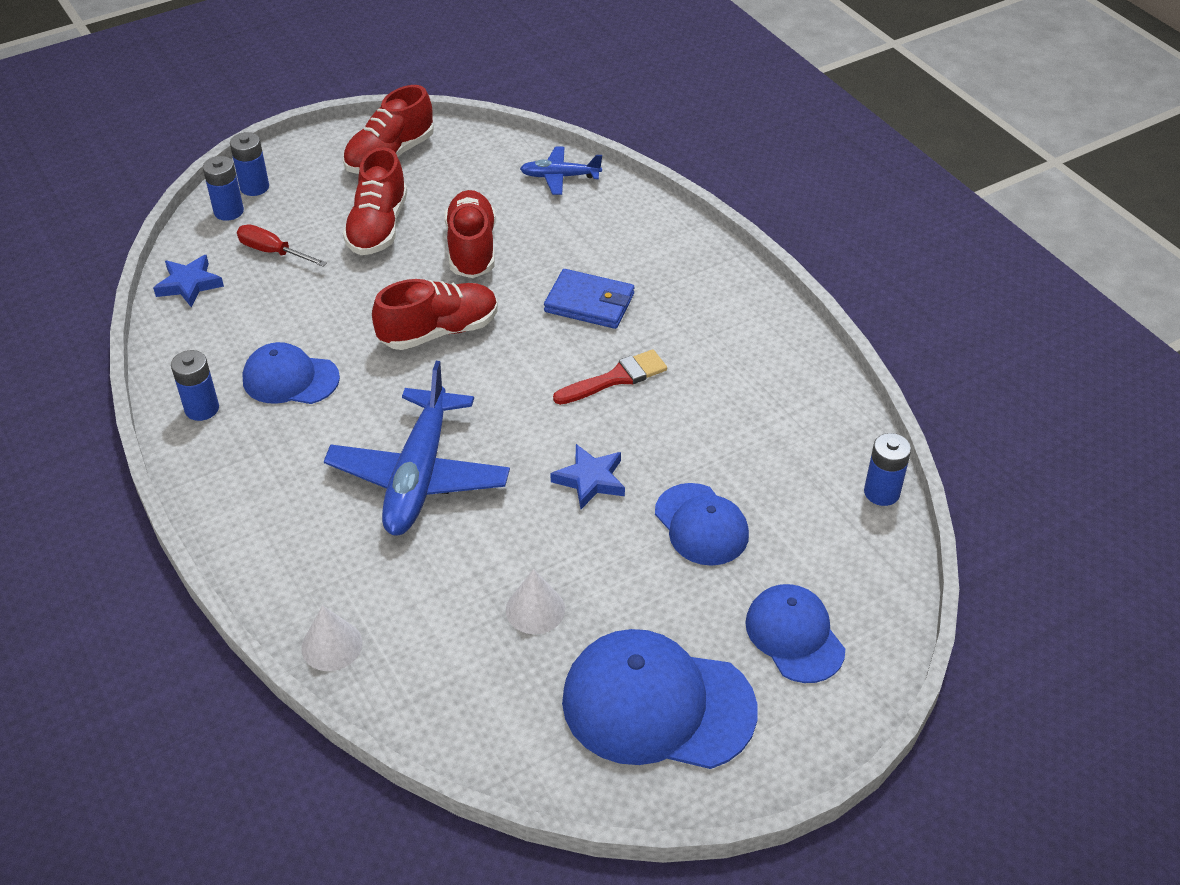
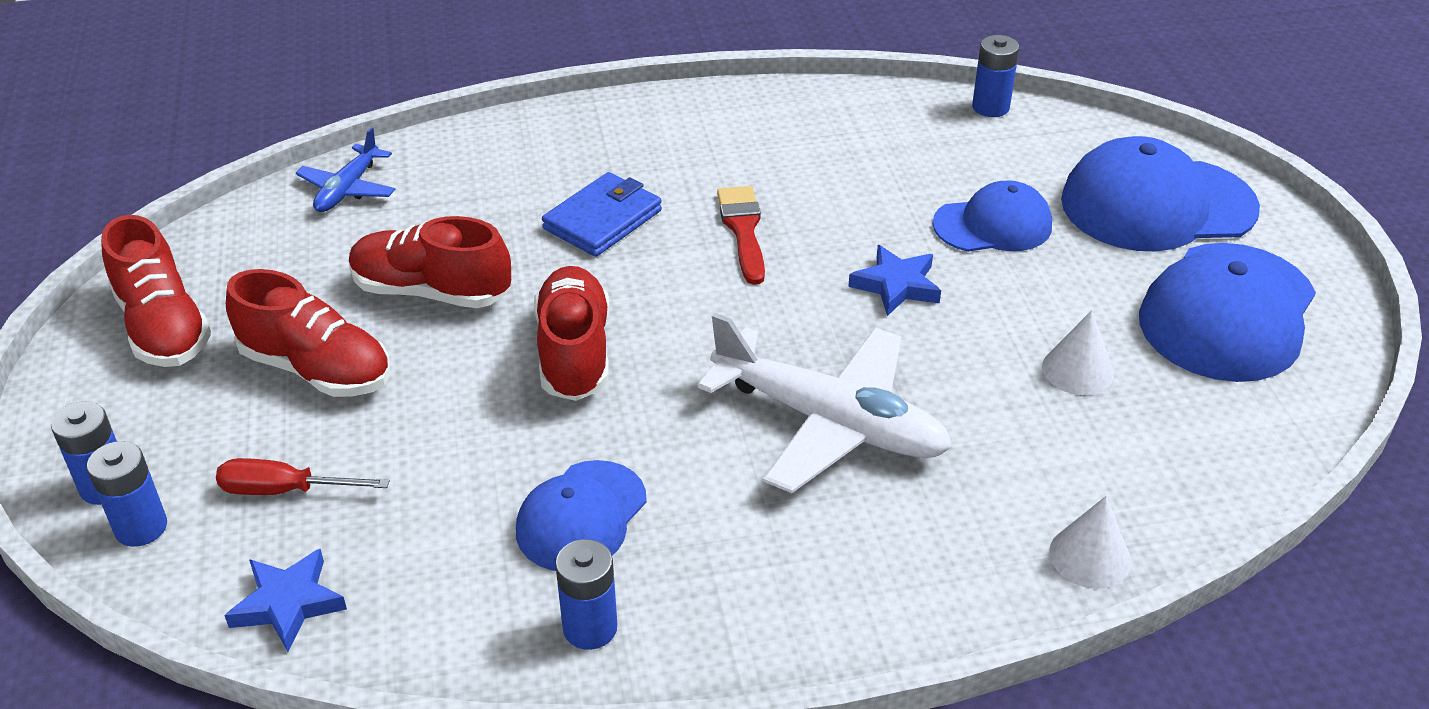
camera: 70 degrees left, 5 degrees down
(273, 252) = (284, 490): red screwdriver -> red screwdriver turned 45 degrees clockwise
(419, 476) = (830, 423): blue plane -> white plane
(794, 635) = (1157, 205): blue cap -> blue cap, size x1.64

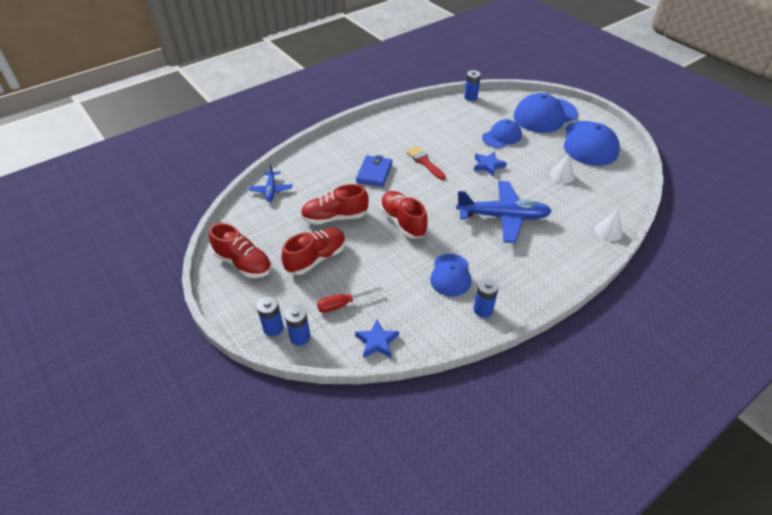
camera: 25 degrees left, 5 degrees up
(316, 369) = (316, 258): red shoe -> red shoe turned 45 degrees counterclockwise
(830, 423) = (503, 217): white plane -> blue plane

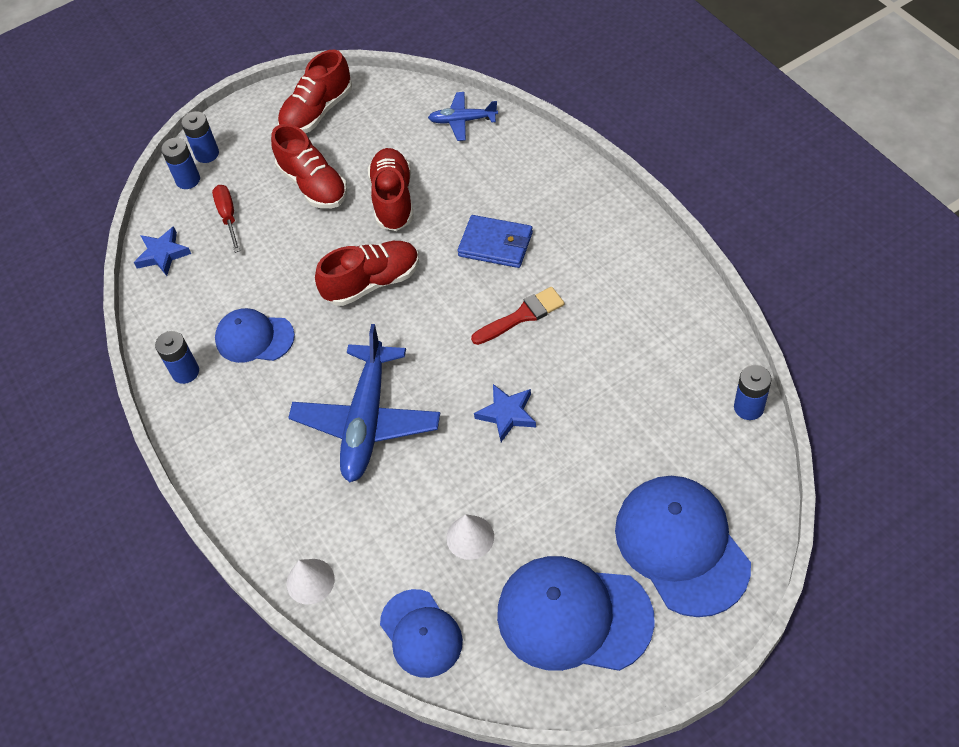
camera: 100 degrees right, 10 degrees up
(502, 136) = (600, 449): blue cap -> blue cap (421, 633)

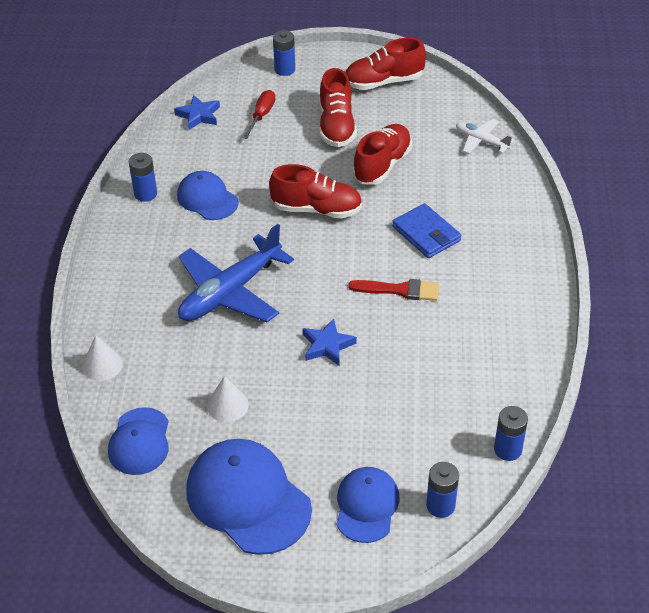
camera: 30 degrees right, 10 degrees down
(188, 180) = (257, 79): blue battery -> blue battery (440, 505)
(462, 121) = (481, 141): blue plane -> white plane
(681, 546) = (366, 506): blue cap -> blue cap, size x0.61

